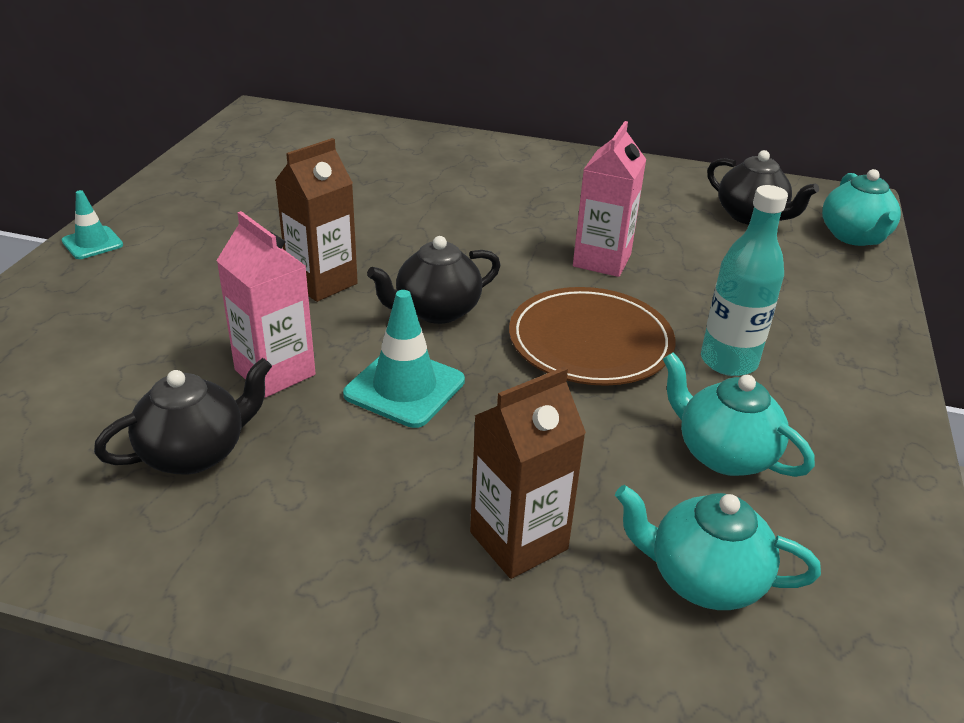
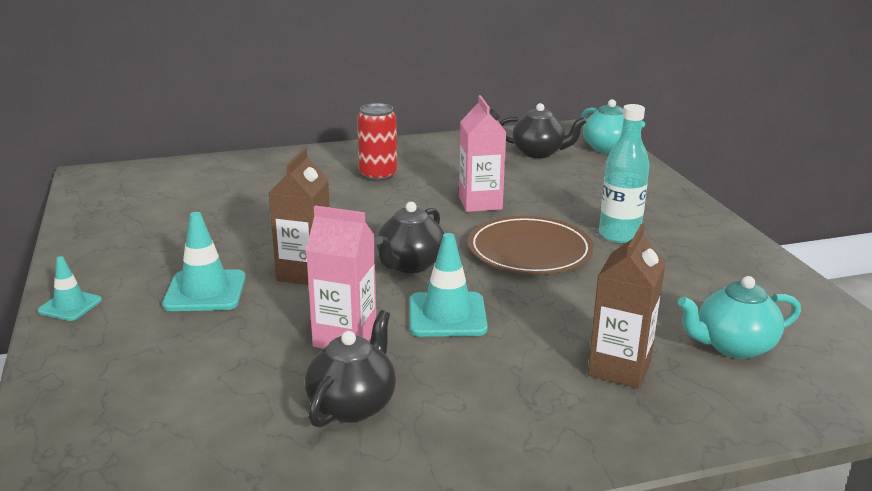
camera: 30 degrees left, 10 degrees down
(212, 269) = (205, 291): none -> turquoise traffic cone
(526, 190) = (378, 175): none -> red can
(724, 454) = (672, 283): turquoise teapot -> none

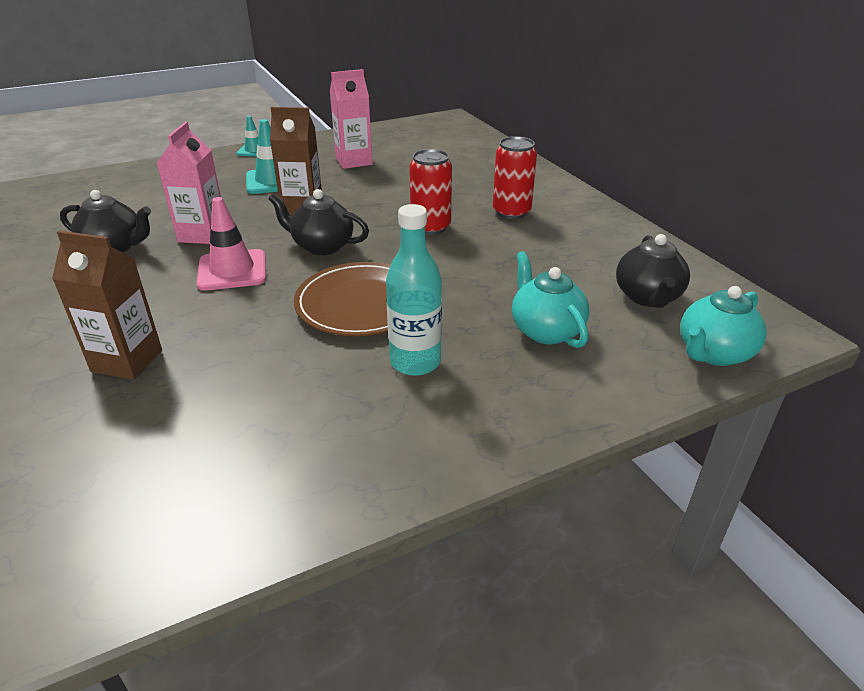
camera: 80 degrees right, 10 degrees up
(391, 211) = (430, 227): none -> red can
(447, 315) = (232, 270): turquoise traffic cone -> pink traffic cone
(480, 203) = (469, 269): pink carton -> pink carton (354, 161)
(733, 346) = (149, 441): turquoise teapot -> turquoise teapot (546, 330)

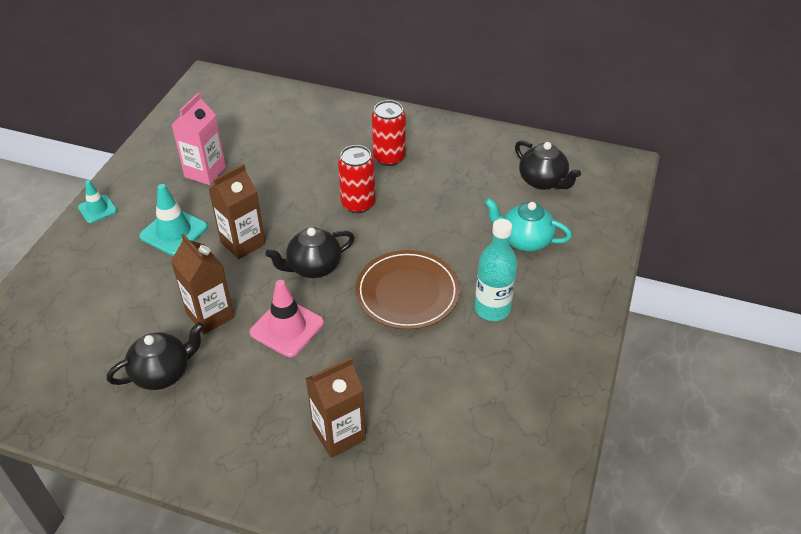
camera: 45 degrees left, 10 degrees up
(202, 234) = (210, 315): pink carton -> brown carton
(713, 353) = (610, 200): turquoise teapot -> none

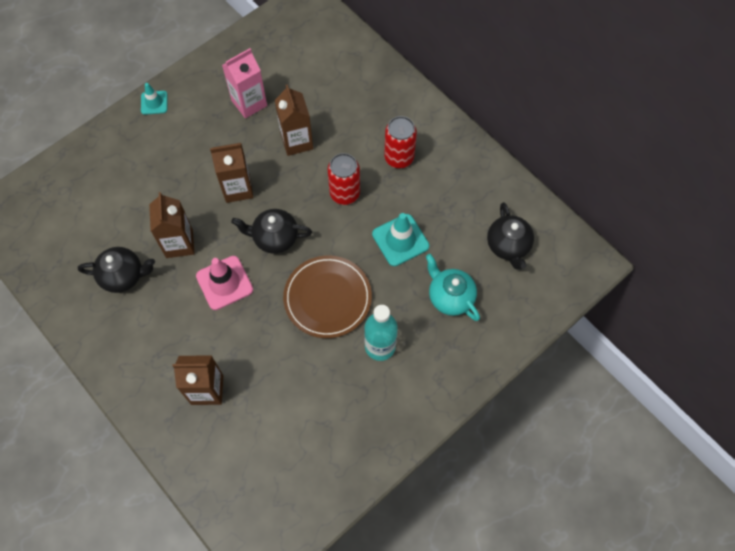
camera: 30 degrees right, 20 degrees up
(174, 232) = (195, 152): turquoise traffic cone -> turquoise traffic cone (400, 240)
(278, 183) = (297, 141): none -> brown carton

